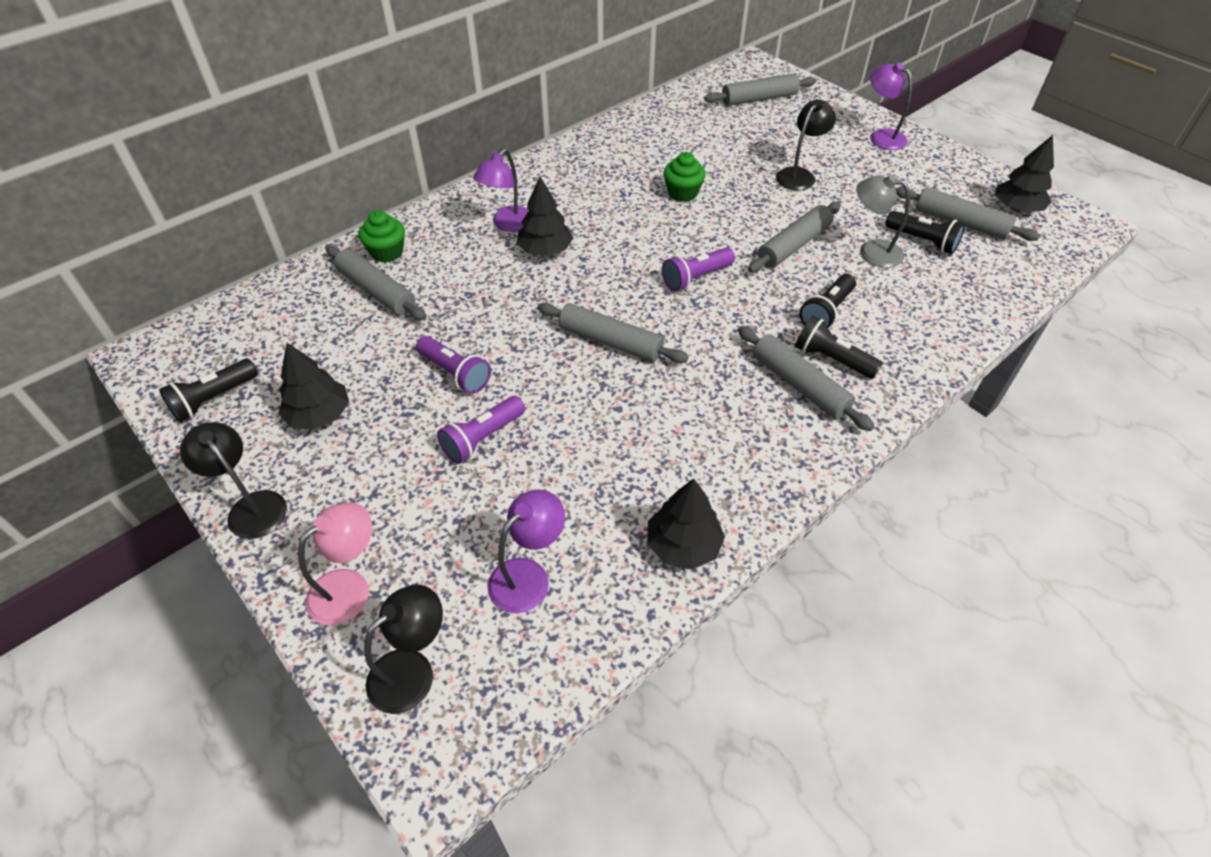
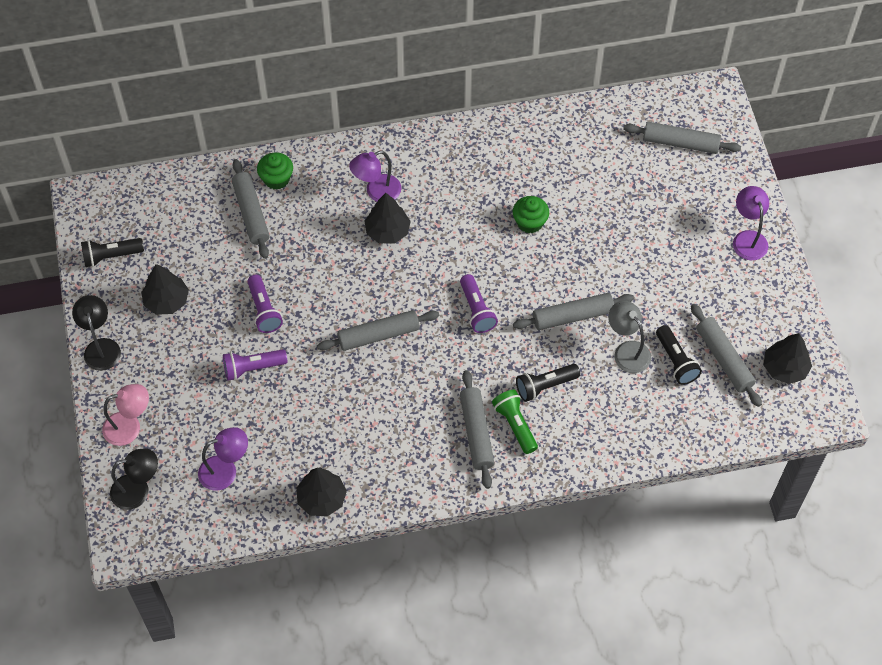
camera: 30 degrees right, 10 degrees up
(610, 341) = (378, 335): grey rolling pin -> grey rolling pin turned 75 degrees counterclockwise
(696, 278) = (476, 310): purple flashlight -> purple flashlight turned 105 degrees counterclockwise
(799, 175) = (639, 248): black lamp -> none
(832, 359) = (515, 425): black flashlight -> green flashlight

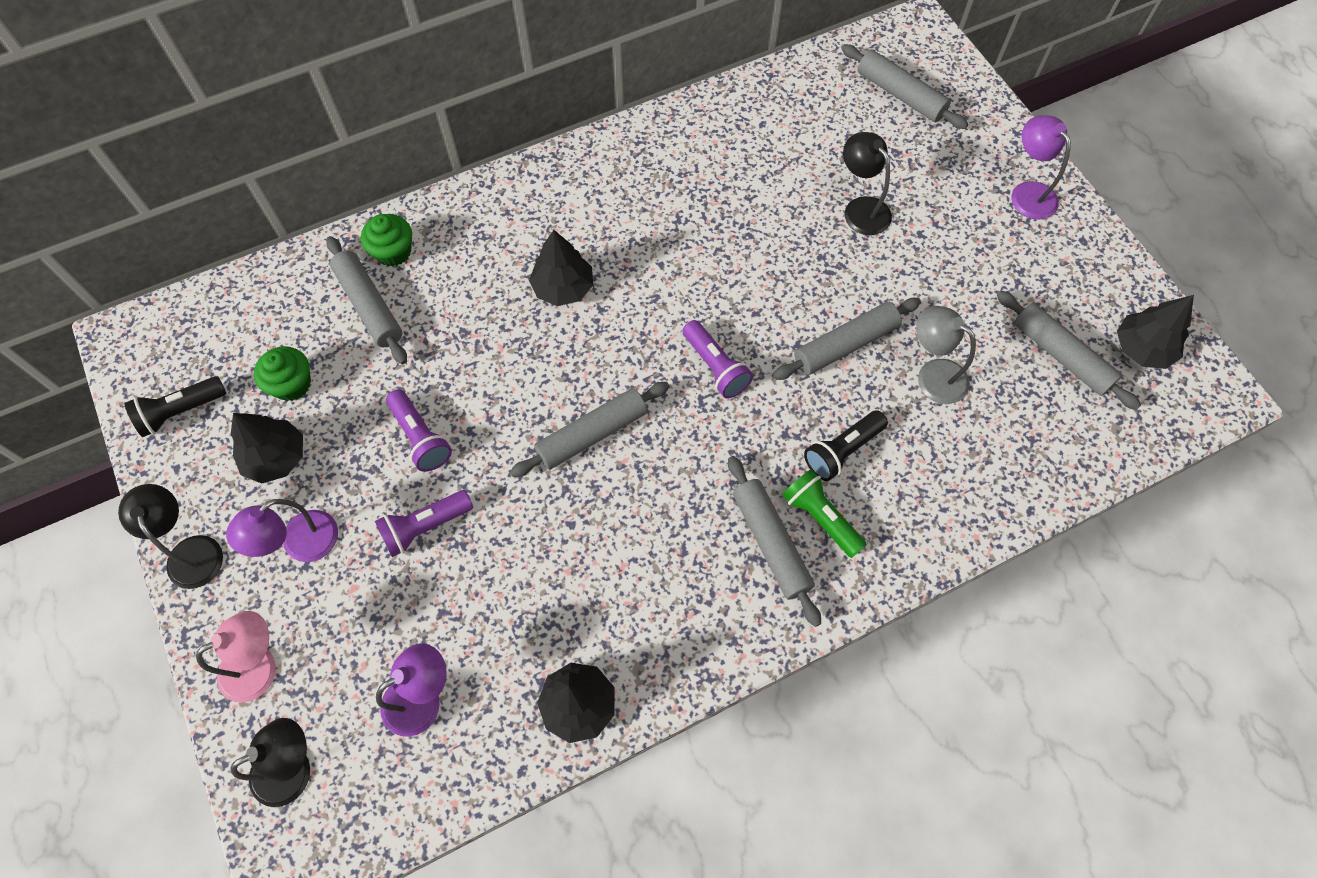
camera: 15 degrees left, 5 degrees up
(376, 192) = (534, 239): purple lamp -> purple lamp (300, 544)
(530, 222) = (747, 234): green cupcake -> green cupcake (292, 384)
(619, 222) = (861, 208): none -> black lamp
(676, 361) = (1001, 373): black flashlight -> none
(680, 143) = (900, 94): grey rolling pin -> grey rolling pin turned 45 degrees clockwise

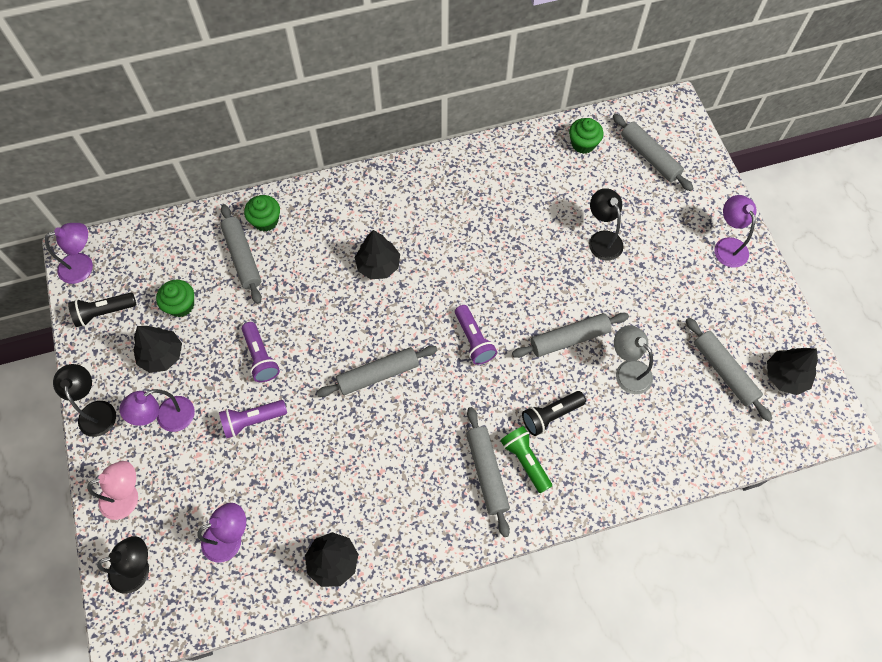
camera: 10 degrees right, 0 degrees up
(139, 352) = (83, 266): none -> purple lamp
(809, 90) = (583, 144): none -> green cupcake

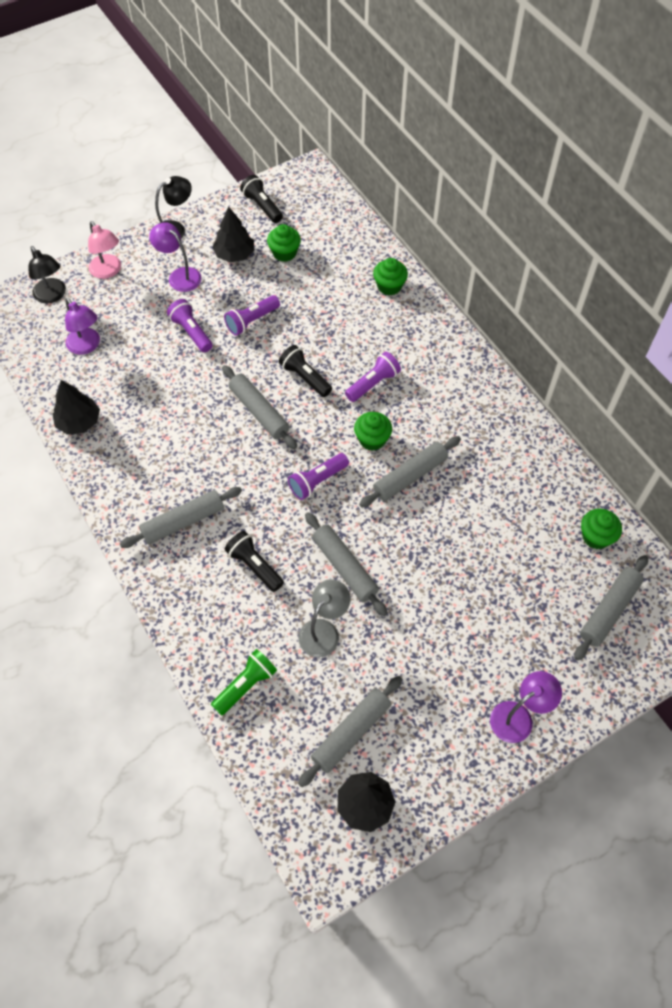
camera: 75 degrees right, 5 degrees down
(83, 266) = (300, 180): purple lamp -> none
(242, 257) = (345, 280): grey rolling pin -> grey rolling pin (410, 476)
(351, 323) = (305, 377): none -> black flashlight
(378, 265) = (373, 383): black tree -> purple flashlight
(441, 282) = (372, 439): none -> green cupcake
(525, 460) = (202, 552): green flashlight -> green flashlight (246, 685)
(602, 239) = (477, 578): black lamp -> none

